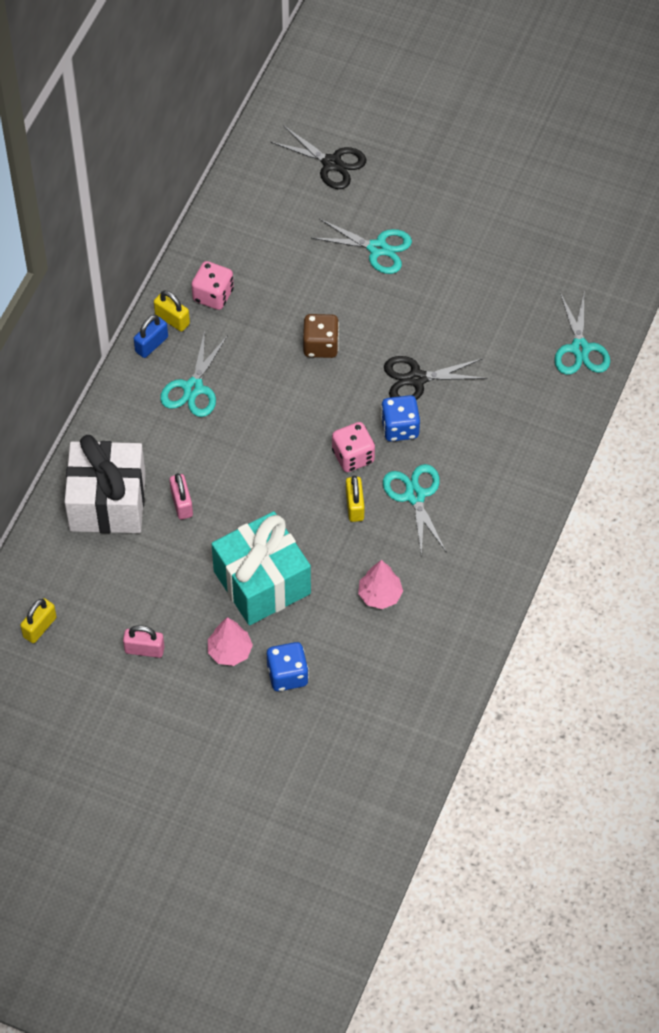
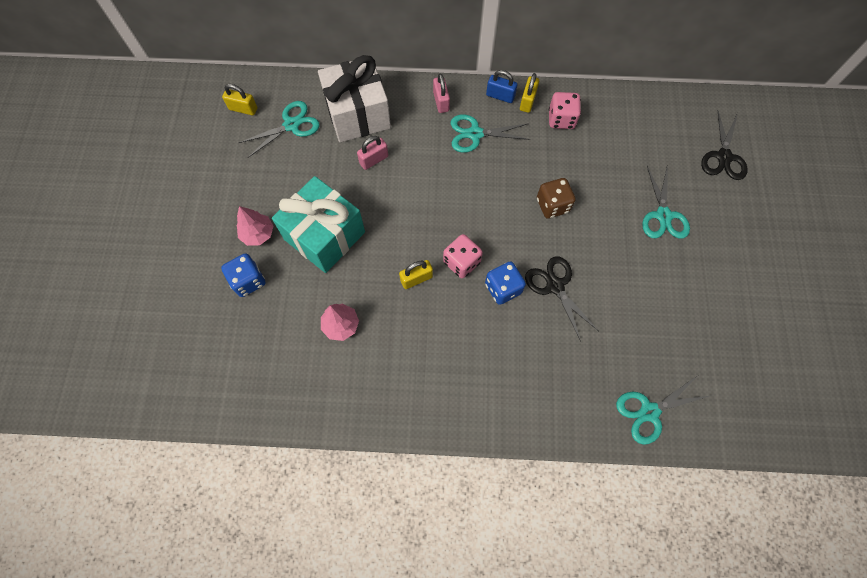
camera: 70 degrees right, 10 degrees up
(144, 649) = (243, 178): pink padlock -> pink padlock (441, 102)
(415, 496) = (443, 321): turquoise scissors -> turquoise scissors (291, 125)

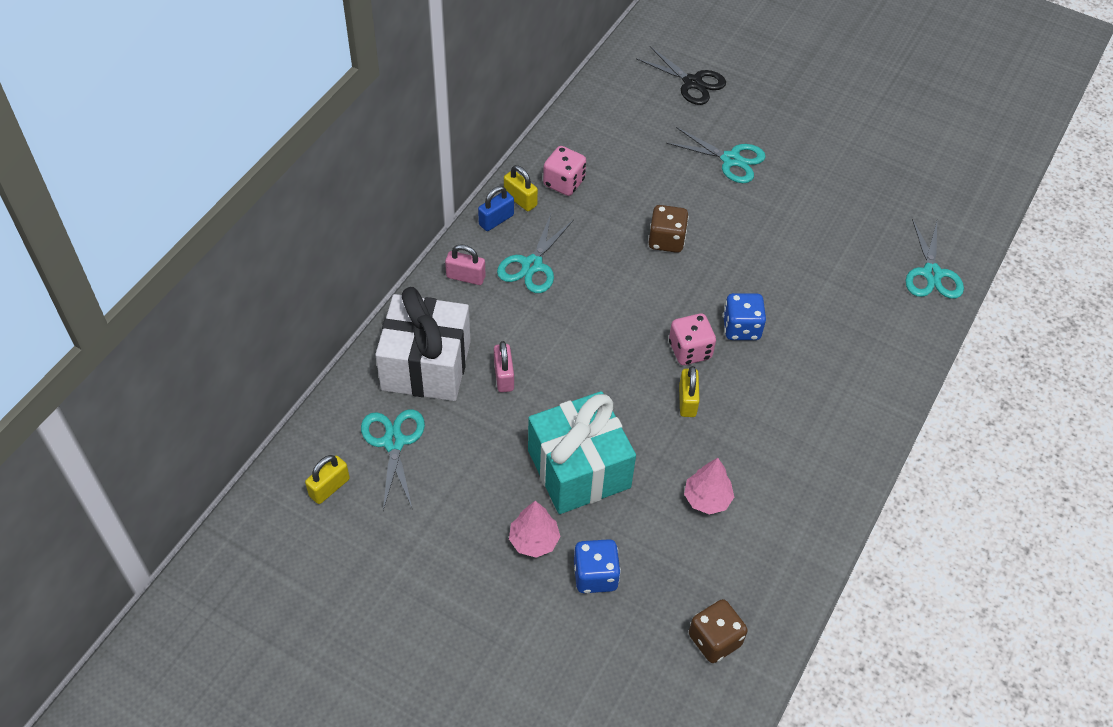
camera: 65 degrees left, 15 degrees down
(232, 375) = (714, 640): none -> brown dice
(555, 286) = (762, 283): black scissors -> none

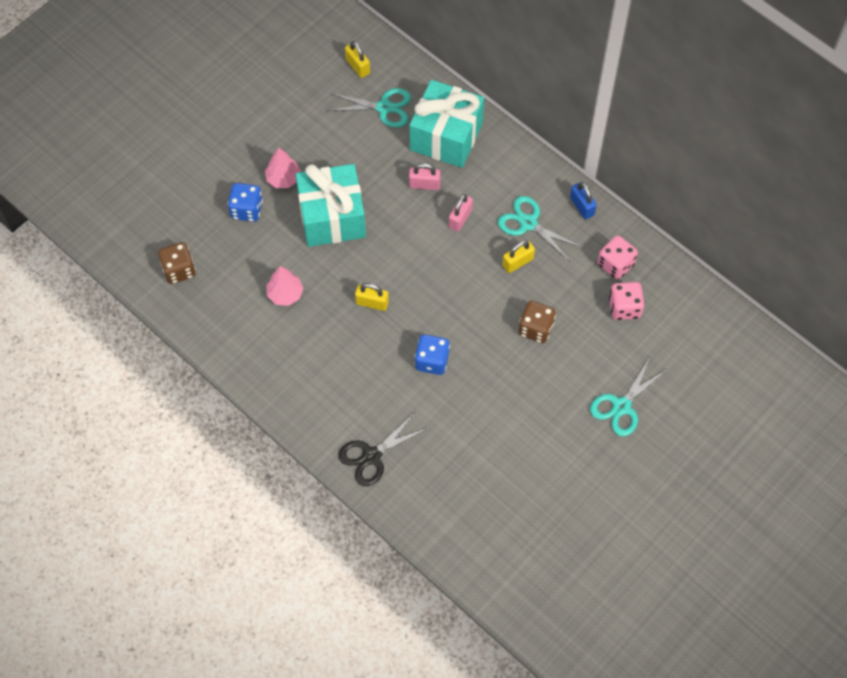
camera: 105 degrees right, 10 degrees up
(426, 365) = (446, 136): white gift -> turquoise gift
(465, 277) = (525, 175): pink padlock -> pink padlock (460, 218)
(520, 200) = (601, 228): yellow padlock -> yellow padlock (517, 262)
(690, 350) = (418, 317): pink dice -> pink dice (624, 308)
(692, 82) = (728, 400): black scissors -> black scissors (371, 456)
(931, 273) = (456, 534): turquoise scissors -> none

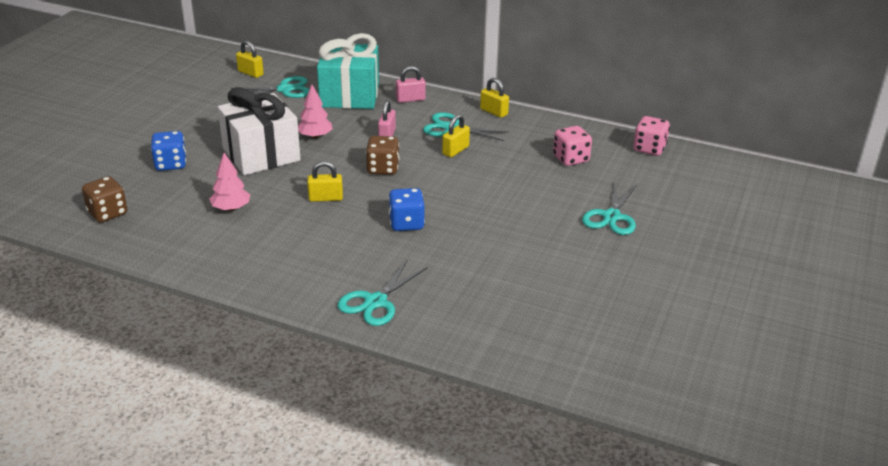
camera: 20 degrees left, 30 degrees down
(283, 178) = (202, 140): pink tree -> pink tree (315, 136)
(332, 217) = (261, 154): turquoise gift -> white gift
(371, 456) = (375, 302): black scissors -> turquoise scissors
(424, 184) = (343, 123): pink padlock -> pink padlock (410, 99)
(535, 328) = (497, 185): brown dice -> brown dice (383, 168)
(582, 206) = (494, 112): blue padlock -> yellow padlock
(615, 264) = (545, 137): pink dice -> pink dice (649, 149)

